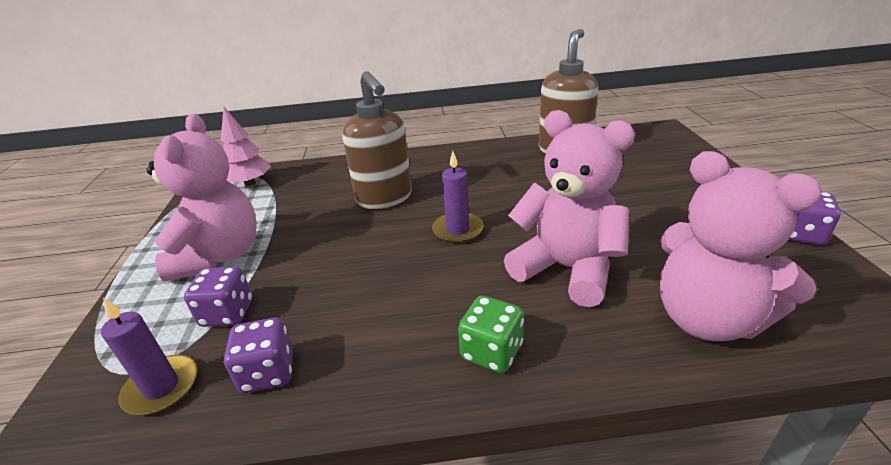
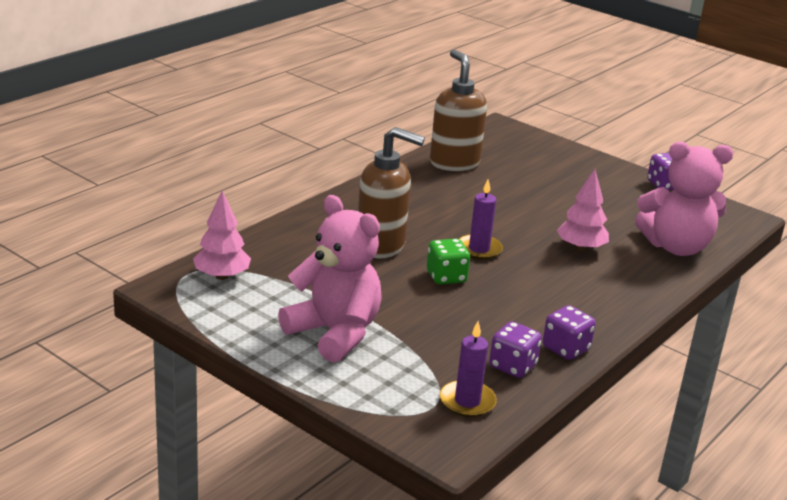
camera: 50 degrees left, 5 degrees down
(227, 313) = (424, 356): purple dice -> purple dice (566, 349)
(492, 351) = (606, 304): green dice -> green dice (446, 277)
(567, 269) = (580, 248): pink teddy bear -> pink tree

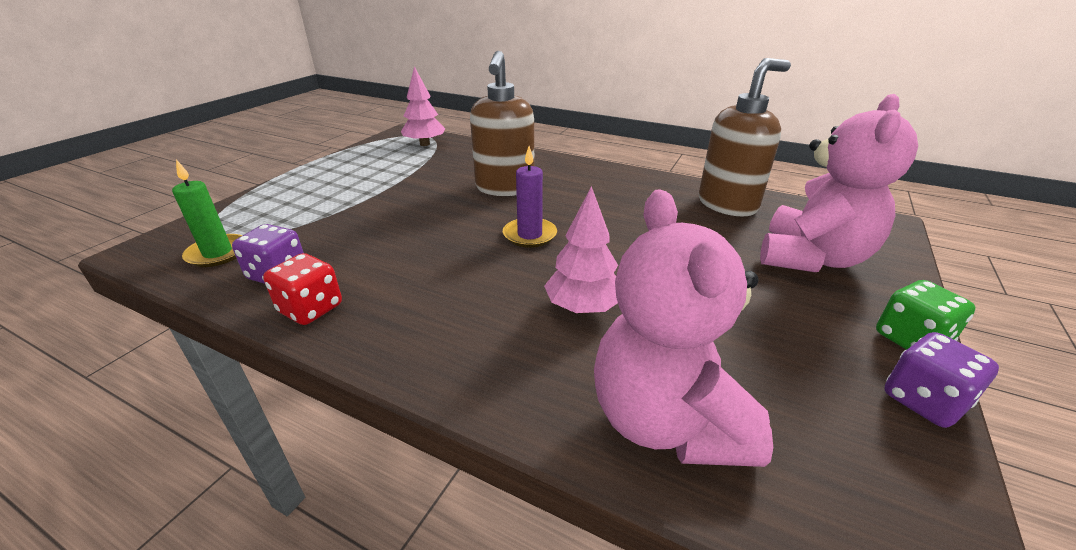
camera: 80 degrees right, 5 degrees up
(334, 333) = (345, 186): pink teddy bear -> pink teddy bear (811, 258)
(446, 277) = (459, 222): green dice -> green dice (910, 339)
(467, 401) = (218, 253): purple candle -> green candle
(566, 349) = (311, 309): purple dice -> red dice

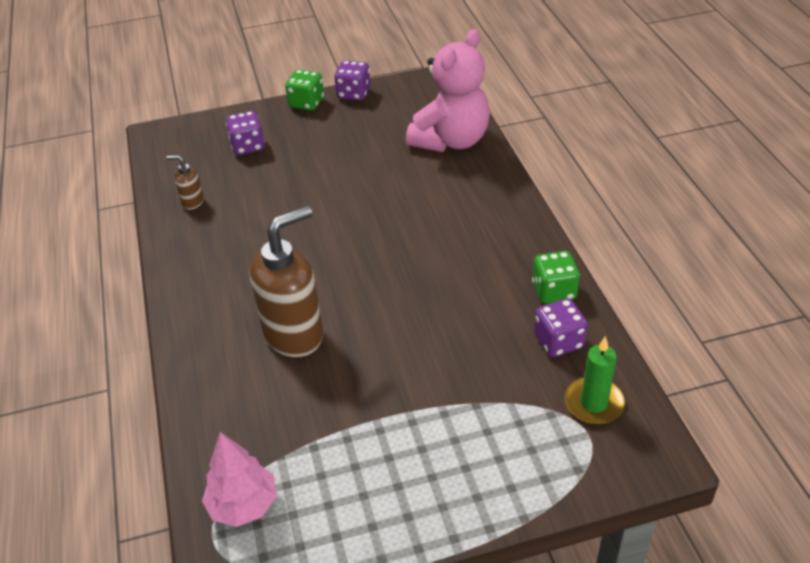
camera: 130 degrees left, 10 degrees up
(311, 309) = (554, 291): red dice -> green dice
(530, 235) = (358, 265): purple candle -> none
(582, 307) = (409, 197): pink tree -> none
(727, 204) = (192, 202): brown soap dispenser -> brown soap dispenser, size x0.44
(811, 258) = (248, 146): pink teddy bear -> purple dice

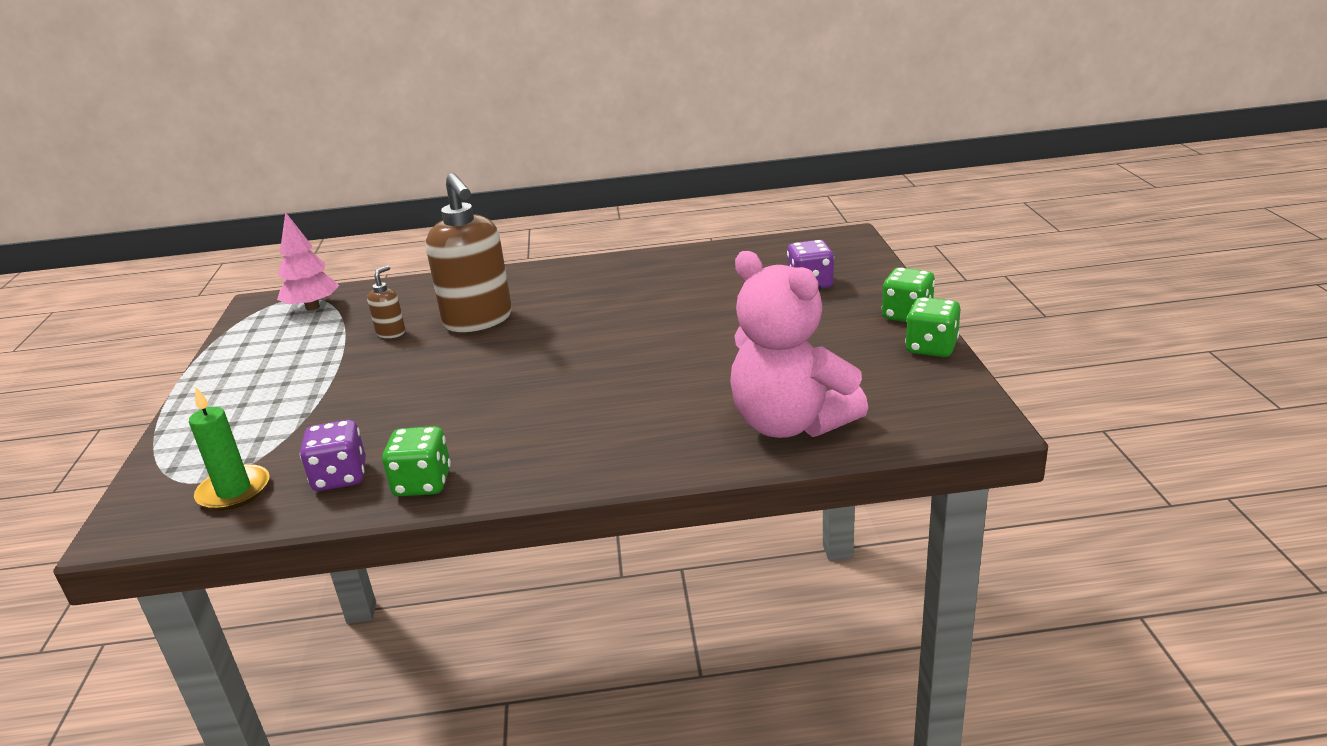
camera: 100 degrees right, 15 degrees down
(192, 202) = (712, 263): brown soap dispenser -> brown soap dispenser (391, 333)
(354, 93) = (931, 348): purple dice -> green dice

